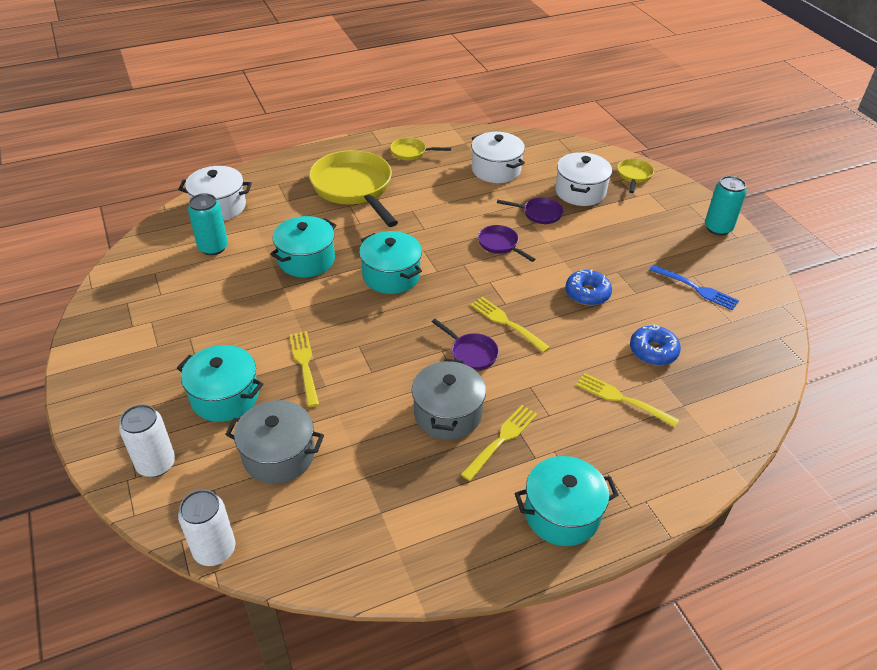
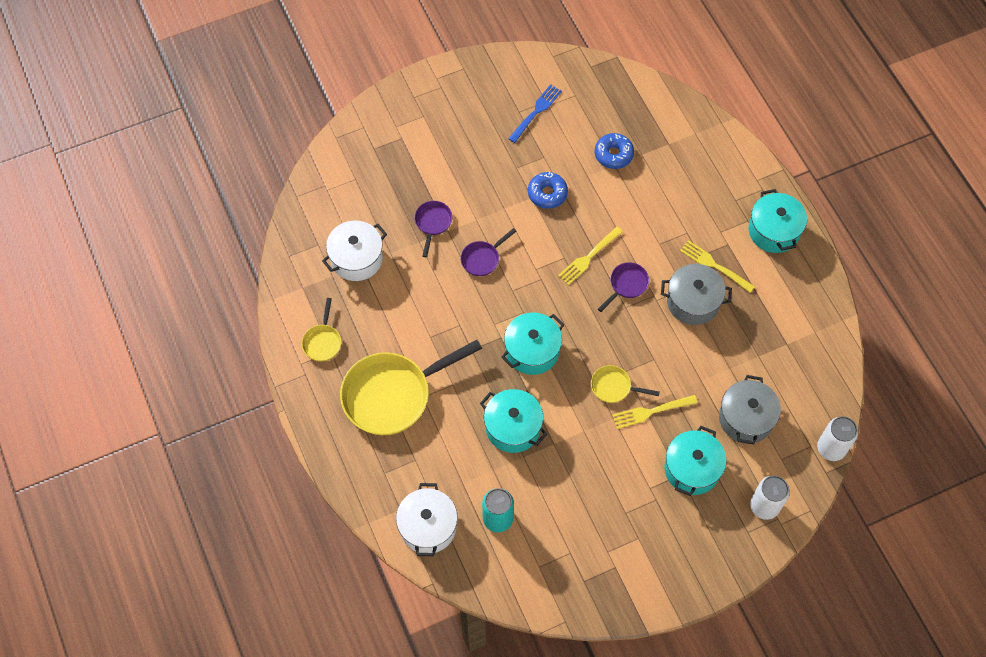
camera: 90 degrees left, 20 degrees up
(580, 192) = (395, 185): white pot -> none
(622, 399) = (666, 182): yellow fork -> none
(634, 176) = (367, 135): yellow pan -> yellow pan (614, 387)
(718, 228) = (451, 80): turquoise can -> none

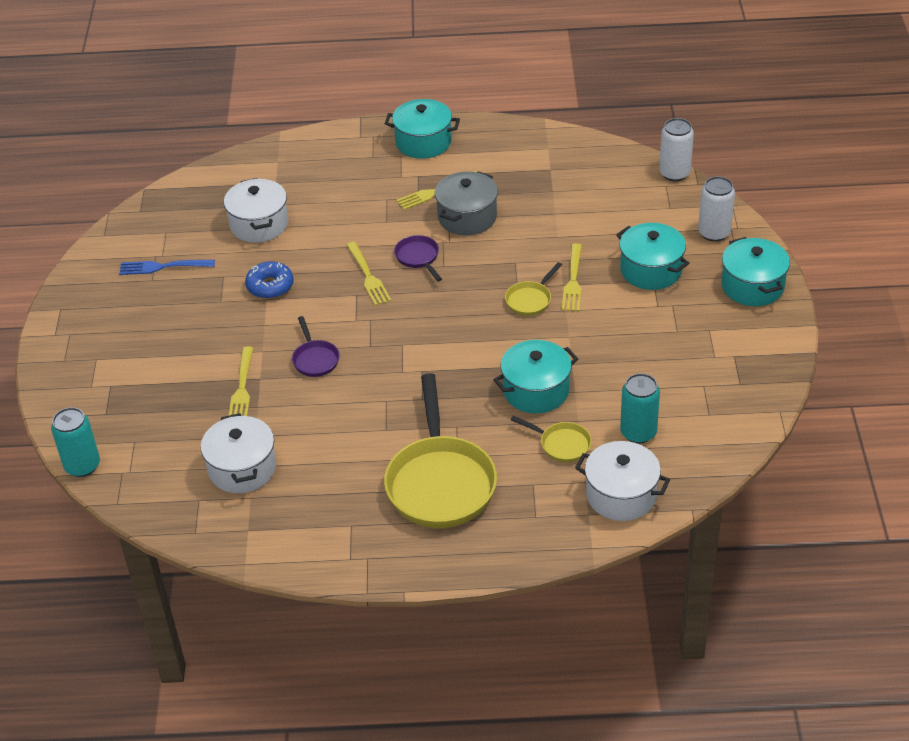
camera: 65 degrees left, 20 degrees down
(321, 158) = (82, 466): none -> turquoise can
(322, 341) = (333, 529): yellow pan -> yellow pan (561, 444)
(433, 223) = (242, 388): purple pan -> yellow fork
(532, 351) = (452, 350): turquoise pot -> turquoise pot (752, 286)
(536, 112) = (163, 267): blue fork -> blue fork turned 60 degrees counterclockwise
(613, 154) = (259, 224): blue donut -> white pot
(746, 418) = (615, 218): grey pot -> none

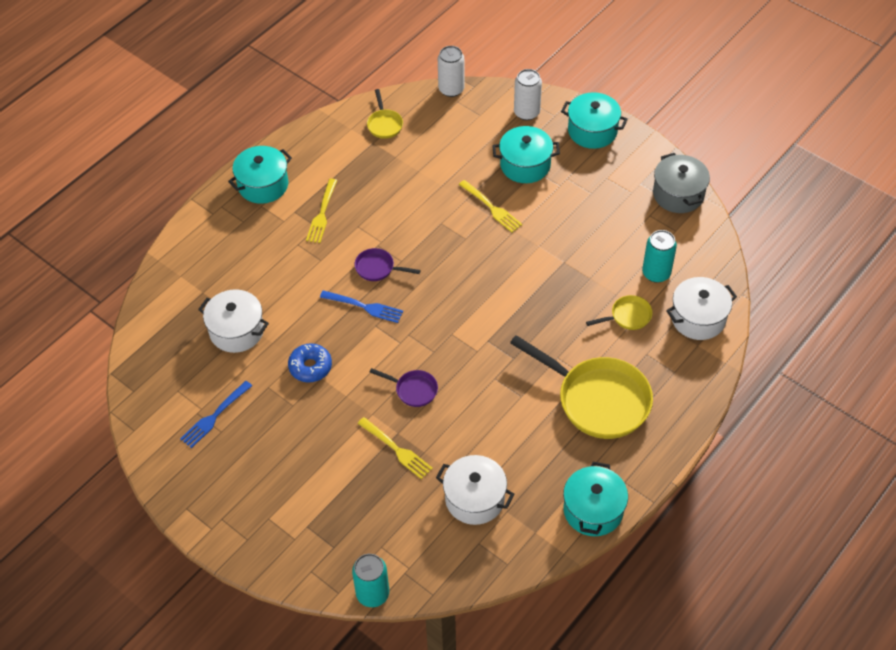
camera: 50 degrees left, 10 degrees up
(368, 276) = (364, 307): yellow fork -> blue fork
(467, 217) = (368, 216): grey pot -> grey pot (678, 194)
(530, 300) = (484, 240): yellow pan -> yellow pan (384, 124)
(536, 390) = (568, 296): turquoise pot -> turquoise pot (593, 510)

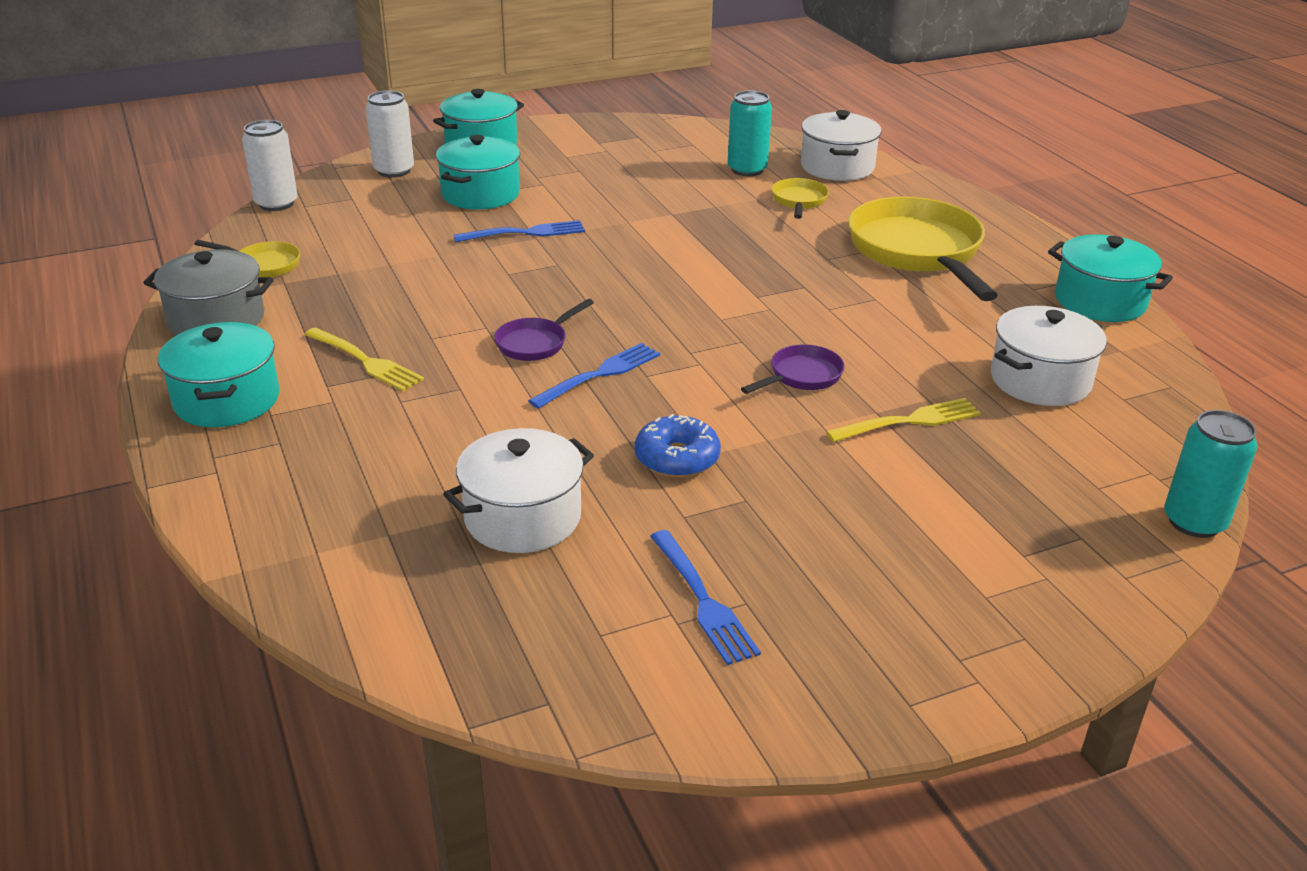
camera: 65 degrees left, 20 degrees down
(491, 208) = (525, 233): yellow fork -> blue fork
(597, 399) = (918, 252): yellow pan -> yellow pan turned 75 degrees counterclockwise
(678, 194) = (640, 129): grey pot -> grey pot (217, 319)

